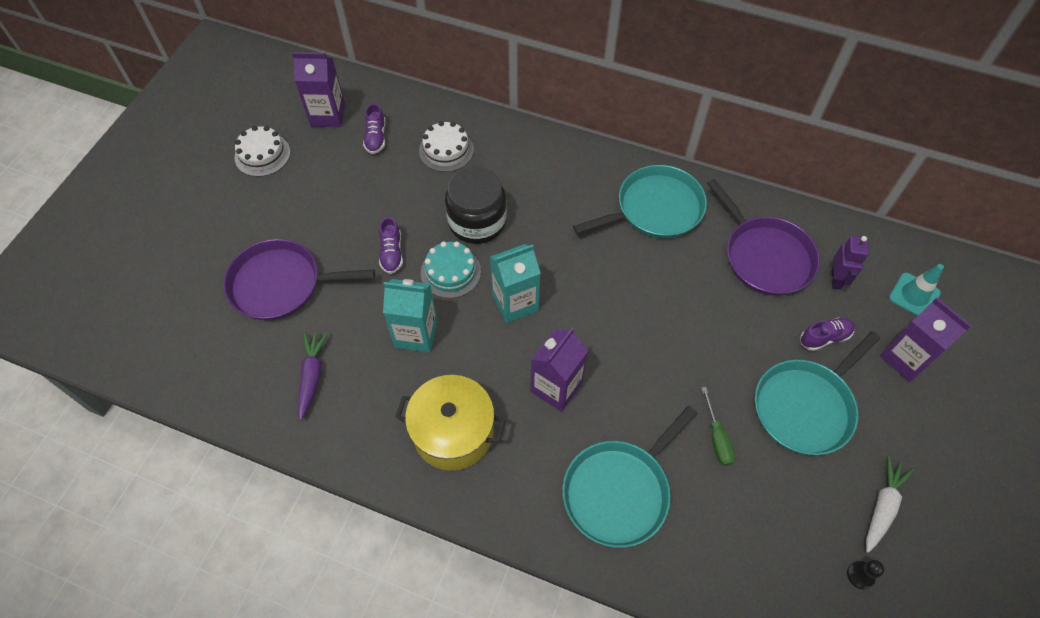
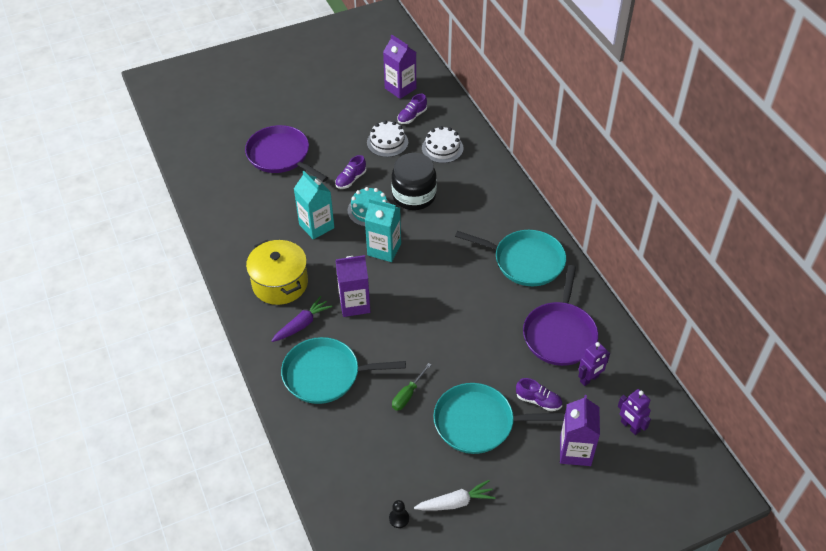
camera: 45 degrees right, 10 degrees down
(262, 155) = (344, 87): white cake -> white cake (387, 142)
(312, 376) = (247, 208): purple carrot -> purple carrot (302, 324)
(914, 295) = (630, 426): turquoise traffic cone -> purple robot

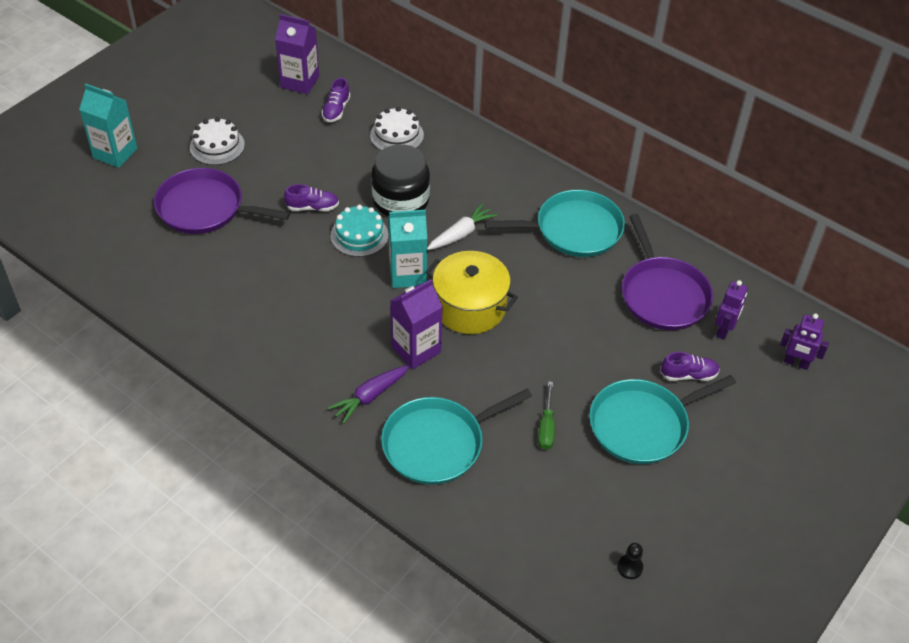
camera: 30 degrees left, 0 degrees up
(280, 283) = (309, 360): yellow pot -> yellow pot (470, 307)
(302, 324) = (369, 397): purple carrot -> purple carrot turned 150 degrees counterclockwise
(316, 226) = (308, 276): turquoise carton -> turquoise carton (115, 153)
(351, 179) = (312, 207): purple shoe -> purple shoe turned 105 degrees counterclockwise
(387, 142) = (327, 149): white cake -> white cake (217, 146)
(456, 502) = (677, 521): white carrot -> white carrot (461, 234)
(575, 451) = (760, 412): purple carton -> none

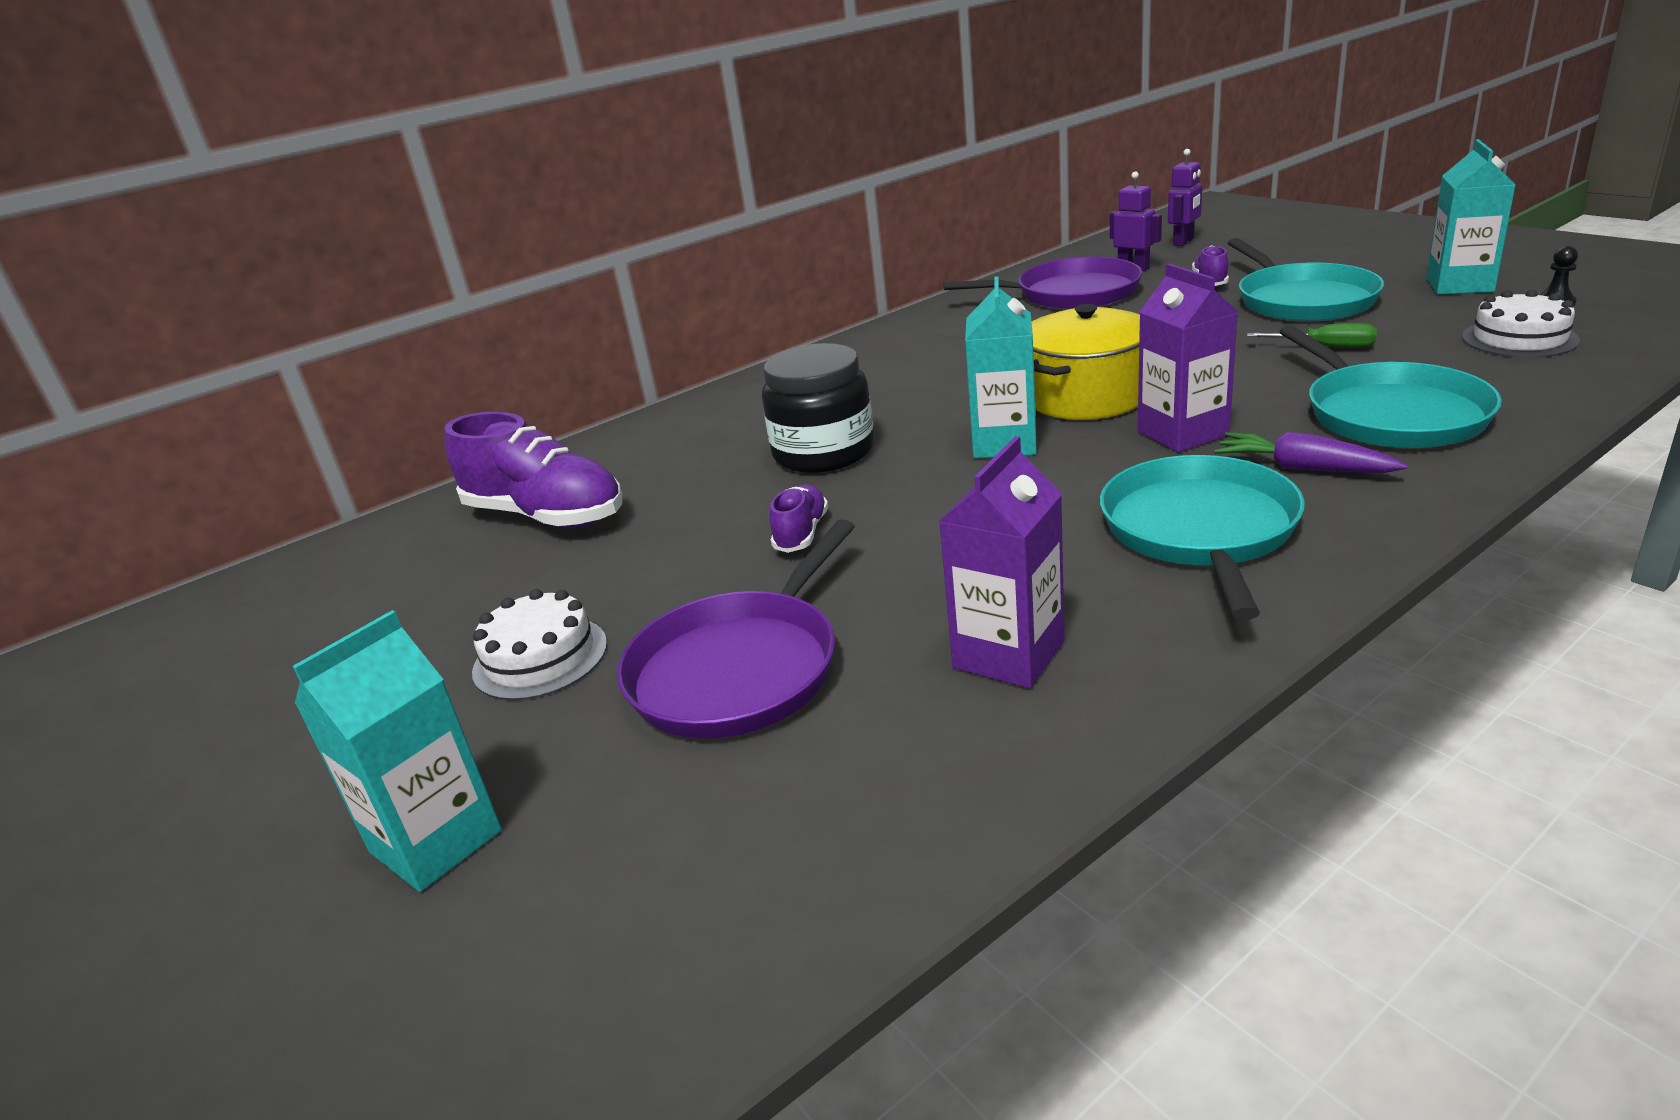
camera: 70 degrees left, 20 degrees down
(300, 82) = (428, 556): purple carton -> purple carton (1008, 655)
(336, 110) = (546, 515): purple shoe -> purple shoe, size x2.00
(359, 235) = (896, 486): turquoise cake -> none
(369, 397) = (1302, 468): purple carrot -> purple carrot turned 150 degrees clockwise
(397, 135) = (658, 459): white cake -> white cake (1519, 338)
(461, 234) = (921, 405): white carrot -> none
(573, 229) = (938, 338): turquoise pan -> turquoise pan (1200, 530)
(673, 521) = (1459, 285): none -> turquoise carton

